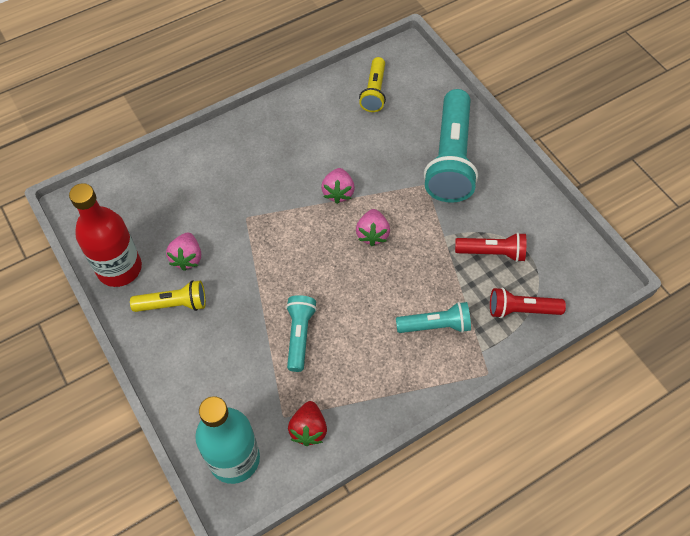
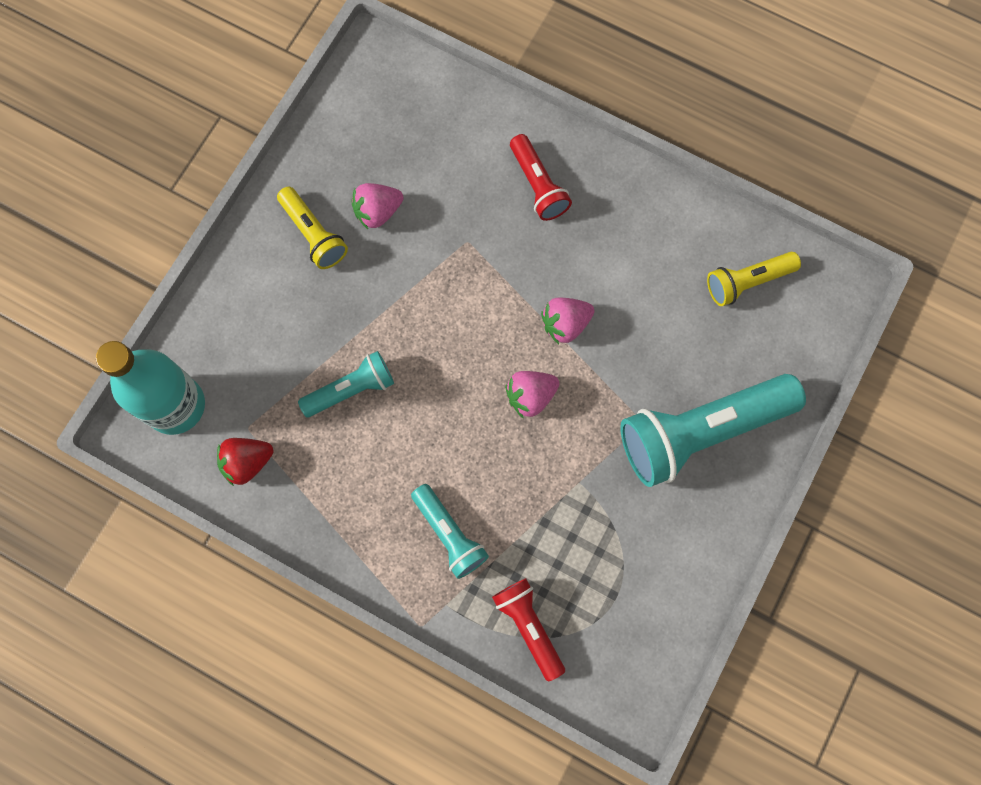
camera: 60 degrees right, 15 degrees up
(119, 268) = (324, 151): red bottle -> none
(492, 252) = (590, 552): red flashlight -> red flashlight (538, 185)

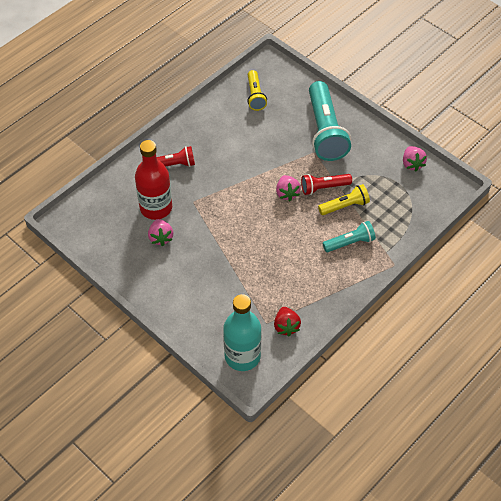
camera: 75 degrees left, 20 degrees down
(314, 234) = (163, 270): yellow flashlight -> yellow flashlight (344, 206)
(351, 389) = (259, 270): turquoise flashlight -> none
(437, 186) = (156, 208): none -> red bottle
(528, 626) = (404, 220): red flashlight -> red flashlight (324, 188)
(565, 324) = (253, 171): pink strawberry -> pink strawberry (412, 164)

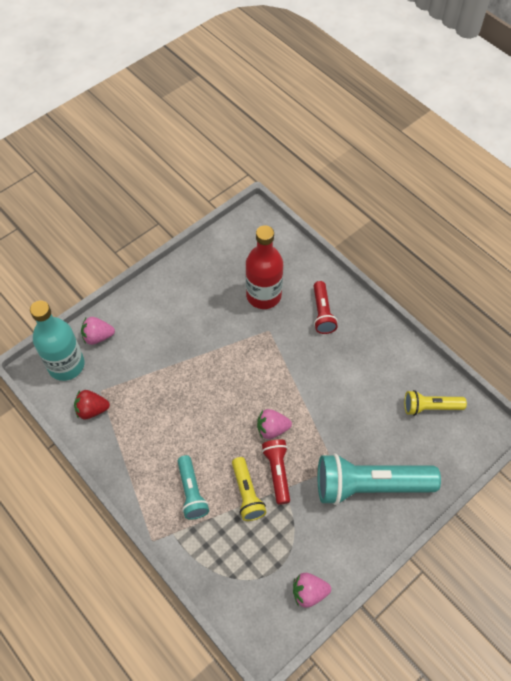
camera: 95 degrees right, 5 degrees up
(161, 238) = (224, 298): pink strawberry -> pink strawberry (98, 337)

